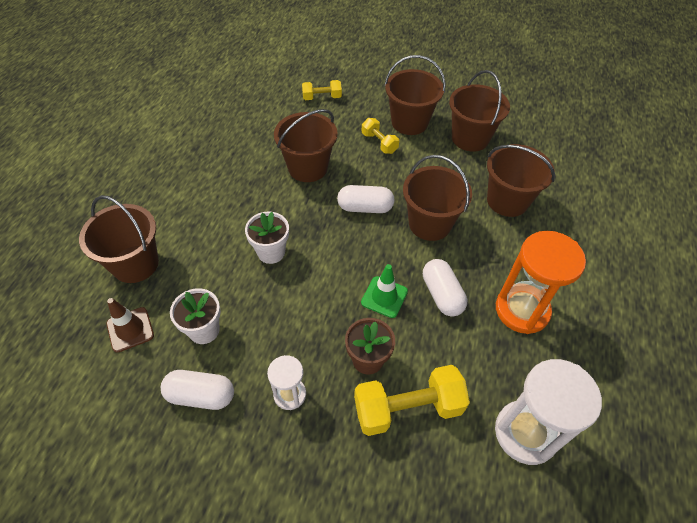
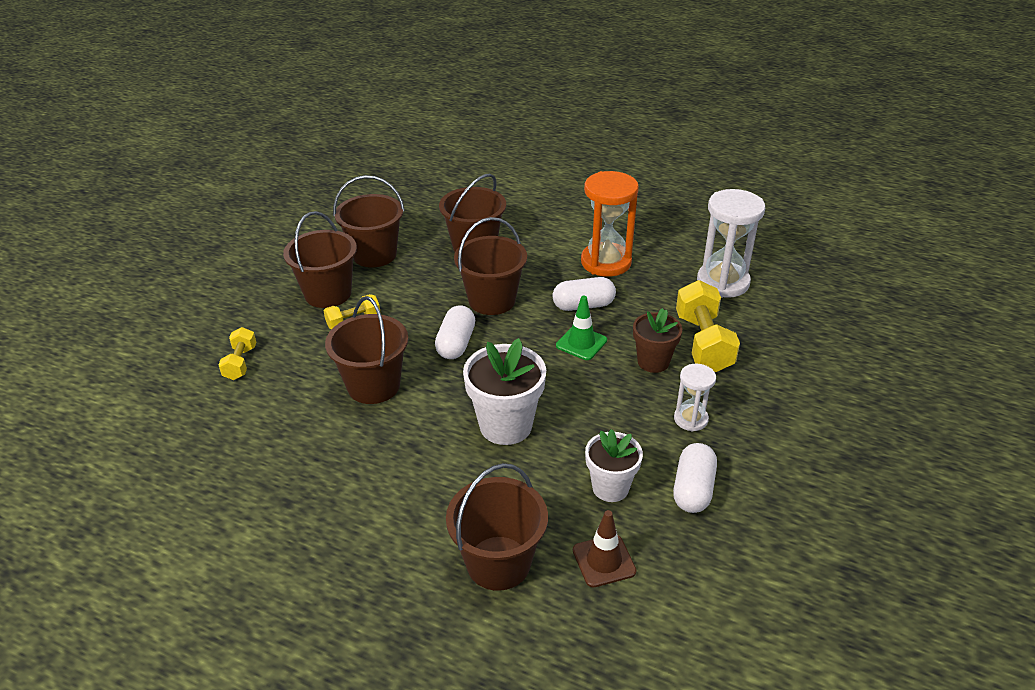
camera: 80 degrees left, 15 degrees down
(271, 252) = (505, 426): white flower pot -> white flower pot, size x1.54

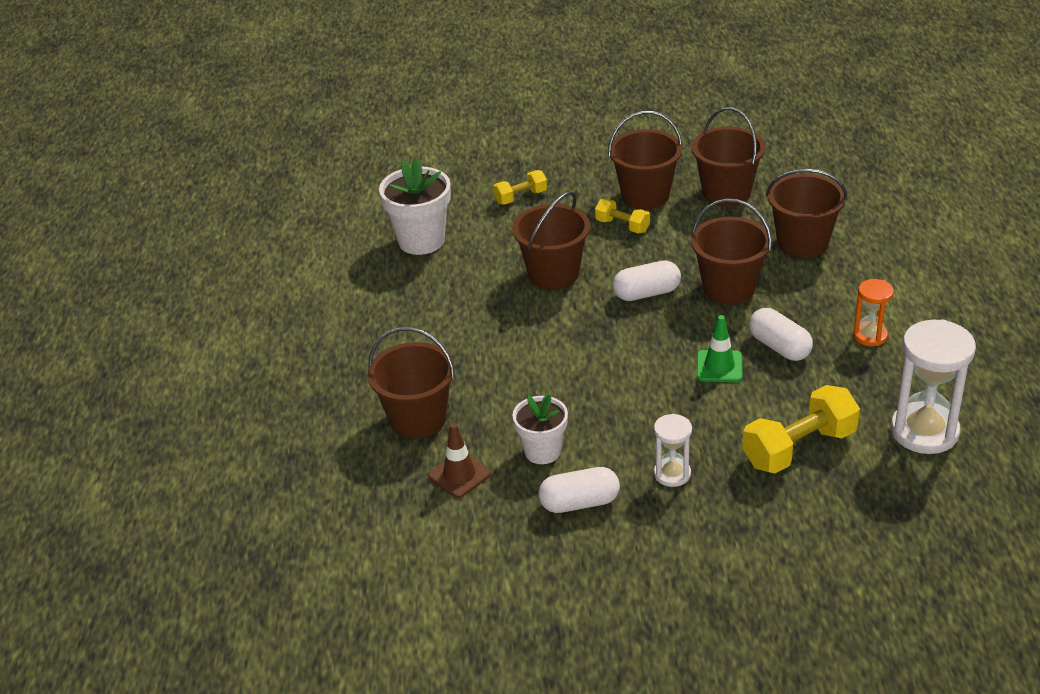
camera: 65 degrees right, 0 degrees up
(505, 426) = (567, 364): white flower pot -> white flower pot (421, 241)
(606, 262) = (870, 335): orange hourglass -> orange hourglass, size x0.54
(653, 362) = (735, 423): brown flower pot -> none

